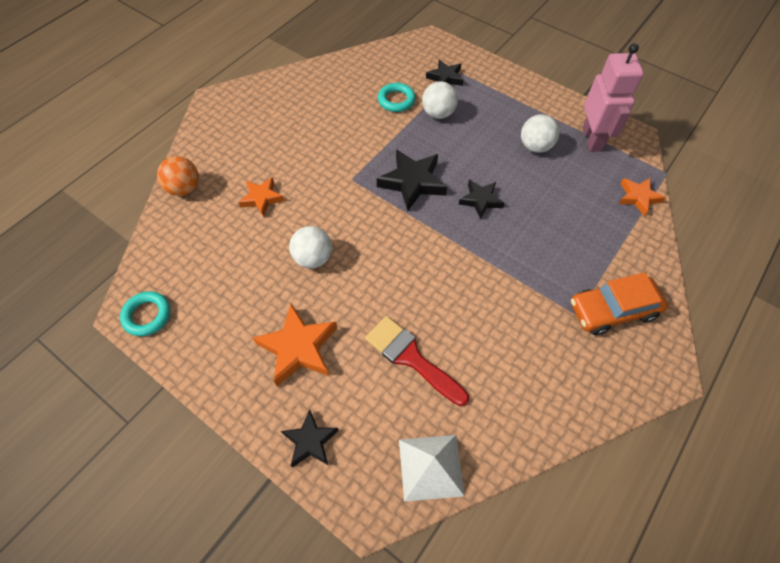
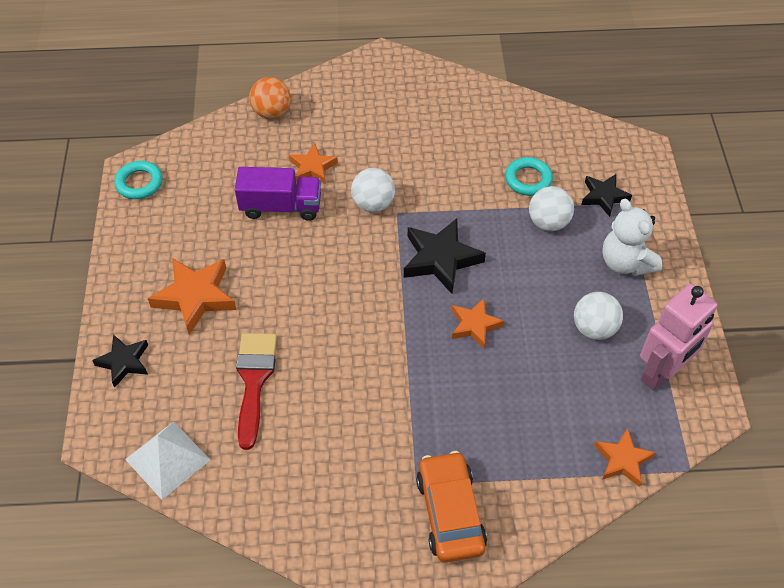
camera: 50 degrees right, 5 degrees down
(274, 239) = (281, 206): none -> purple truck
(313, 258) = (287, 246): white ball -> white ball (373, 204)
(480, 200) = (474, 325): black star -> orange star
(502, 101) = (625, 262): none -> white teddy bear
(612, 310) = (450, 513): orange car -> orange car turned 45 degrees clockwise

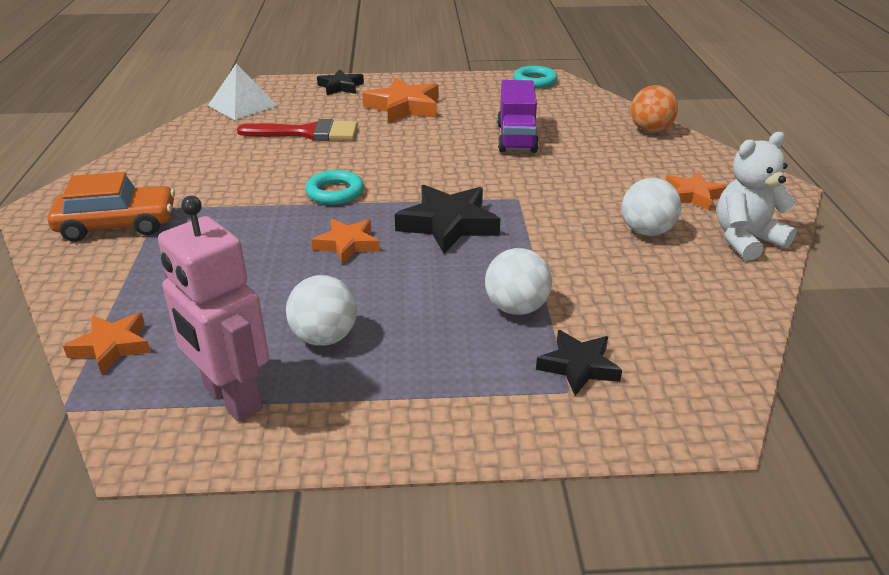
camera: 90 degrees right, 20 degrees down
(312, 168) = (575, 152): orange star -> orange star (693, 195)
(373, 204) = (529, 184): white ball -> white ball (646, 231)
(528, 179) = (596, 294): turquoise ring -> turquoise ring (335, 192)
(625, 262) = (442, 379): white teddy bear -> white teddy bear (746, 240)

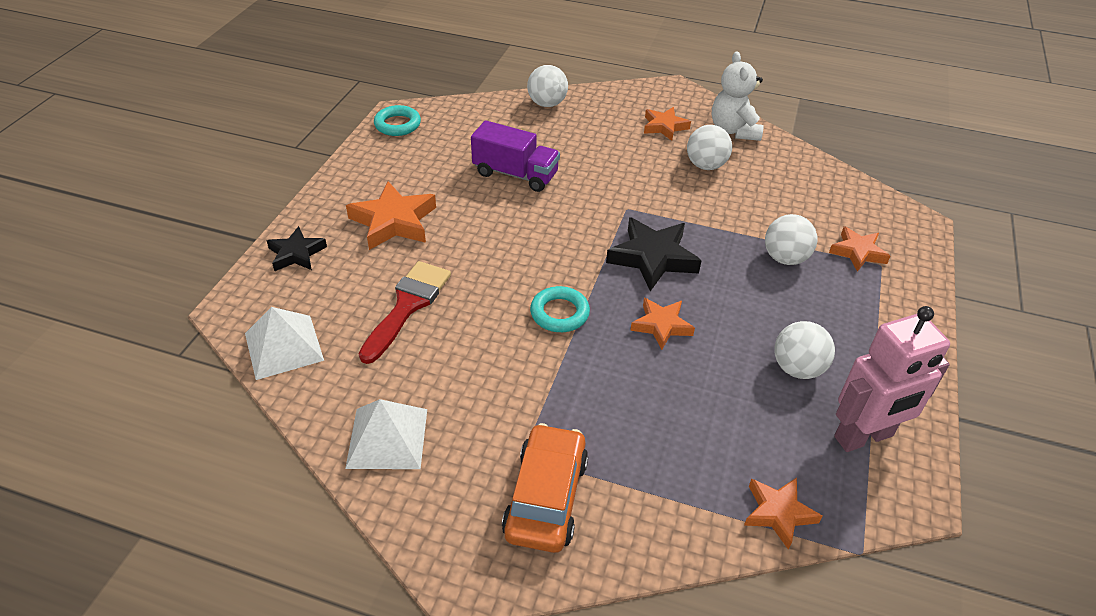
camera: 70 degrees left, 10 degrees up
(166, 155) = (387, 438): none -> white pyramid
(578, 366) = (857, 252): black star -> orange star
(650, 130) = (547, 104): orange ball -> white ball

